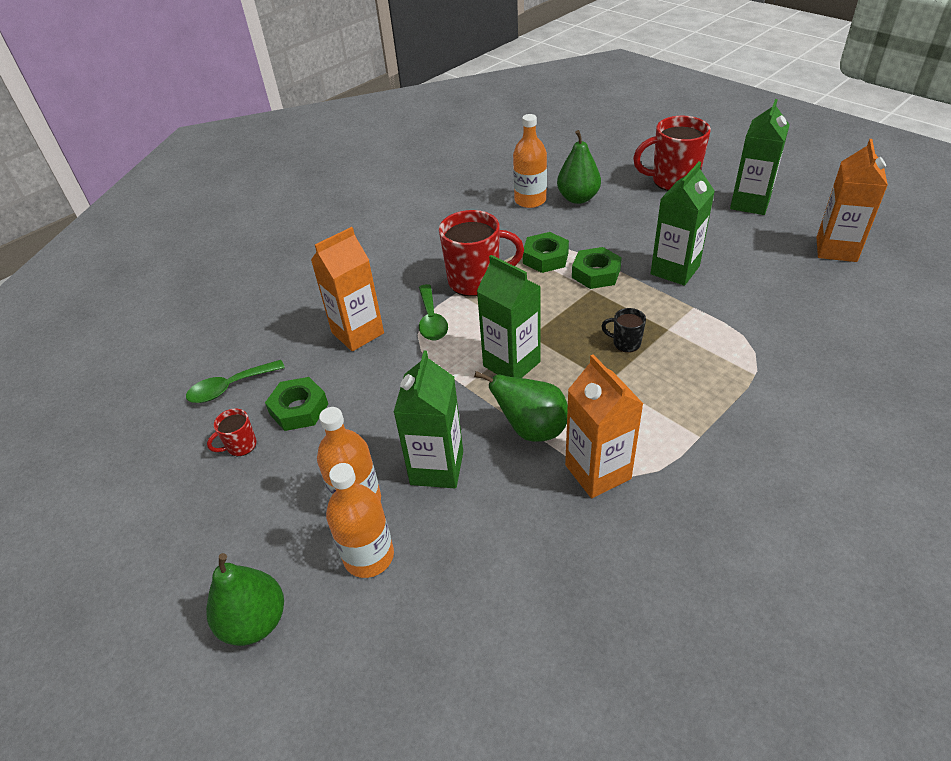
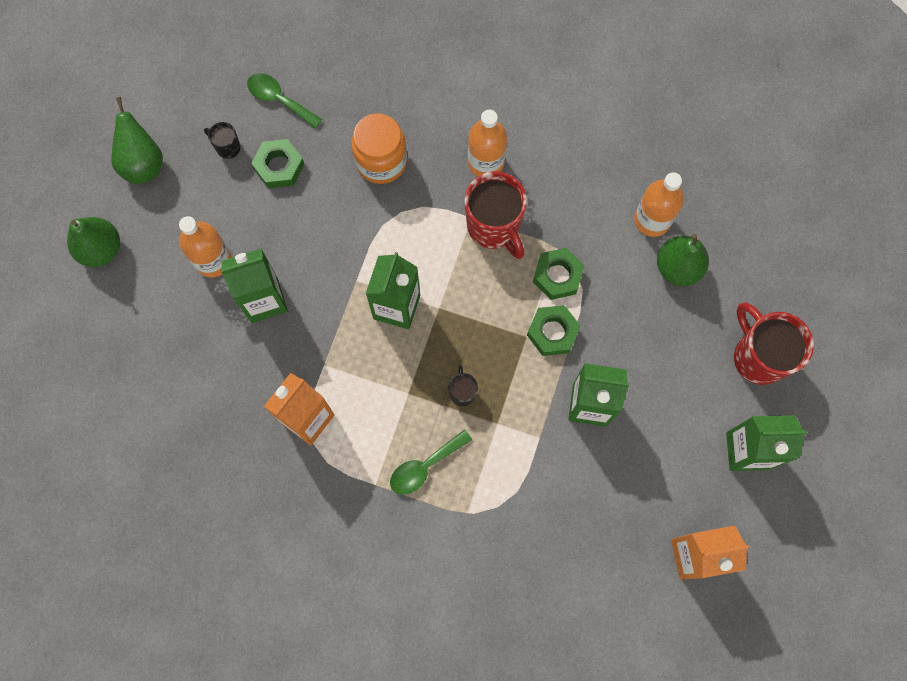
camera: 60 degrees right, 30 degrees up
(240, 446) = (227, 147): red mug -> black mug
(357, 333) = (381, 161): orange carton -> orange jar
(369, 556) = (173, 293): orange bottle -> orange bottle (485, 162)
(431, 320) = (423, 215): green spoon -> green spoon (424, 466)
(532, 429) = (330, 353): green pear -> green pear (143, 164)

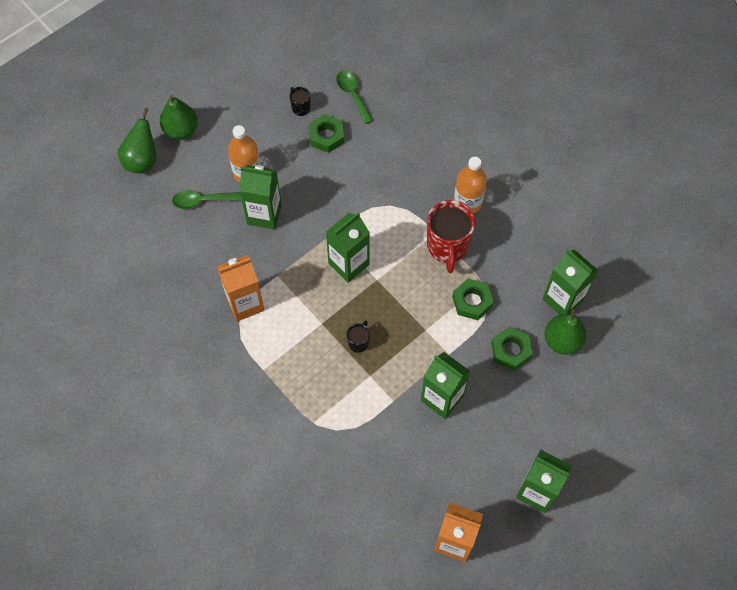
camera: 30 degrees right, 10 degrees down
(143, 164) = (240, 91): green pear -> green pear (142, 161)
(381, 161) = (396, 166): orange jar -> none
(424, 466) = (303, 376): green spoon -> green spoon (202, 201)
(552, 332) = (445, 336): green nut -> green nut (510, 350)
(652, 220) = (563, 299): orange bottle -> green carton
(758, 357) = (585, 432): red mug -> none

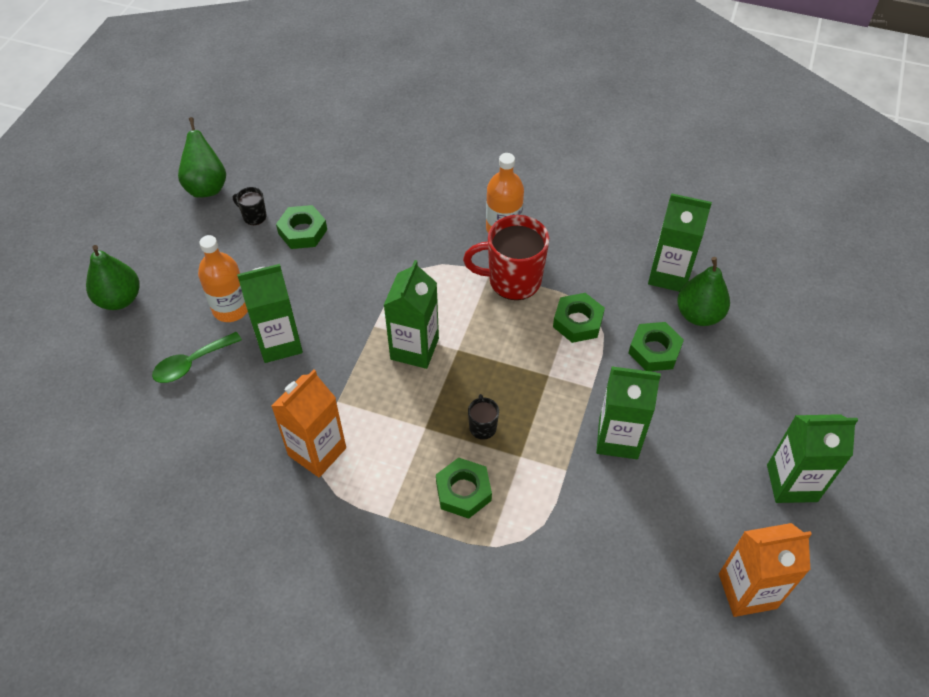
camera: 30 degrees left, 10 degrees down
(142, 161) = (87, 353): green pear -> green pear (207, 187)
(319, 379) = (463, 491): none -> green nut
(353, 95) = (306, 179): green spoon -> none
(447, 247) = (512, 280): red mug -> red mug turned 120 degrees clockwise

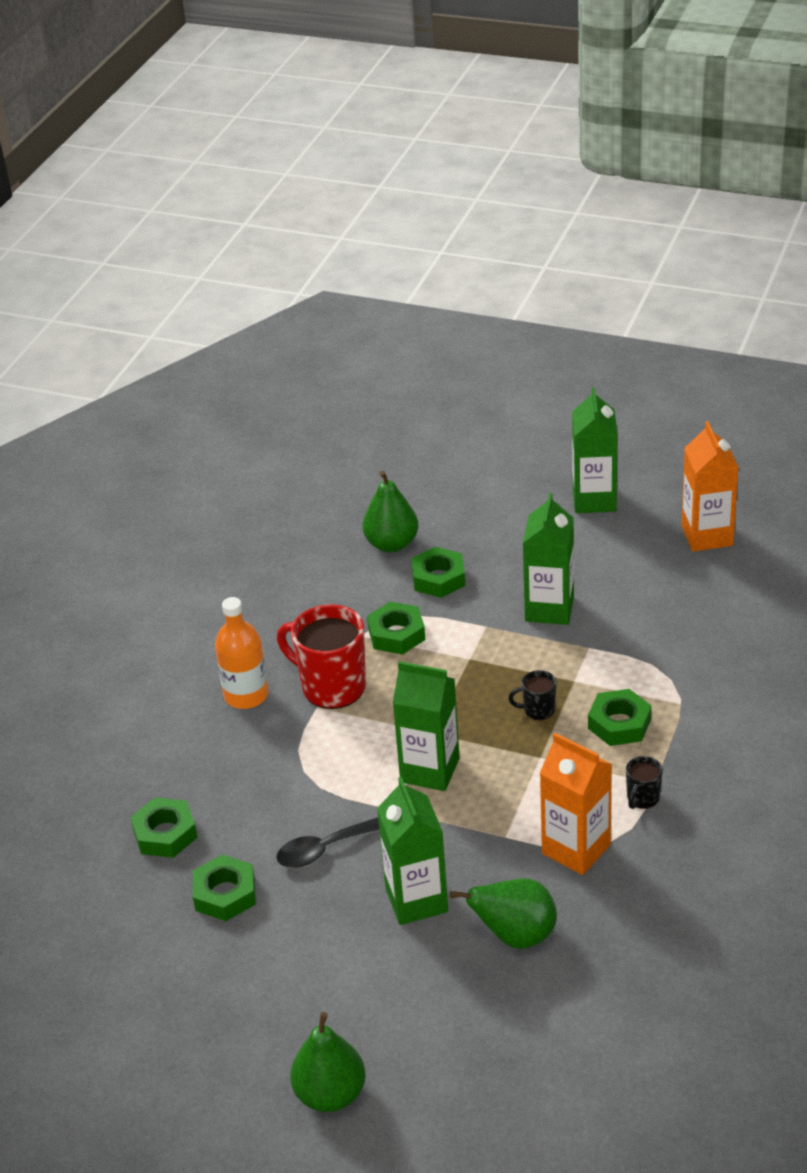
camera: 85 degrees left, 15 degrees down
(191, 363) = (447, 990): green spoon -> none
(207, 187) = (117, 1018): green pear -> green pear (515, 936)
(231, 308) = (356, 959): orange bottle -> none
(254, 216) = (188, 952): black mug -> black mug (642, 798)
(337, 284) = (324, 849): none -> black spoon
(363, 195) = (165, 834): none -> green nut
(512, 280) = (331, 687): red mug -> red mug turned 120 degrees clockwise
(669, 275) = (334, 562): green carton -> none

